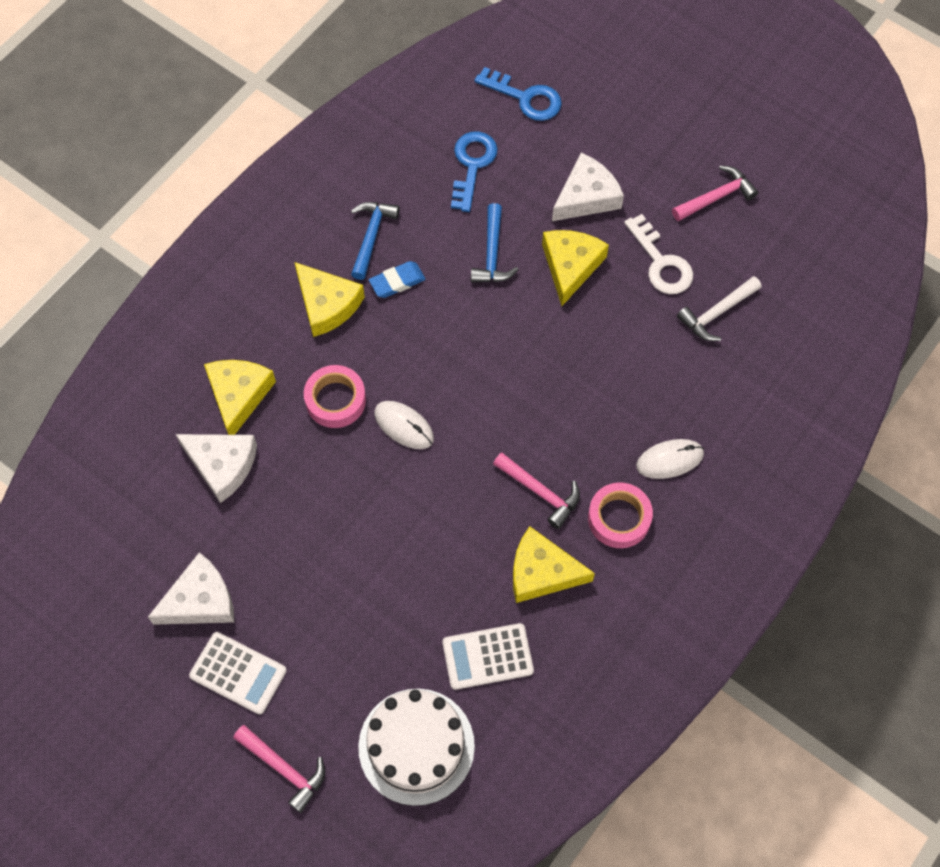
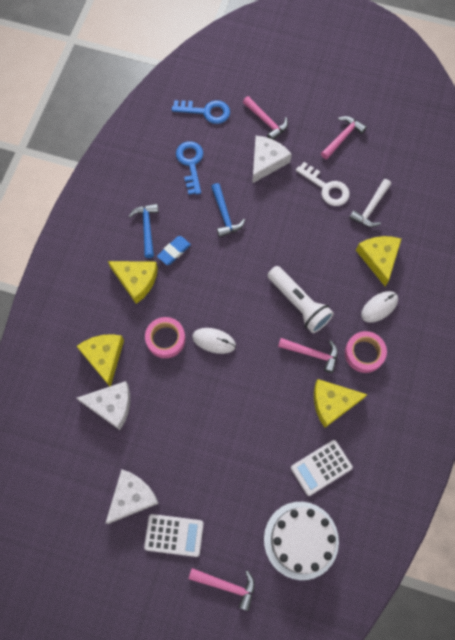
camera: 20 degrees left, 5 degrees up
(550, 415) = (298, 303): none -> white flashlight
(570, 266) = (274, 207): yellow cheese -> yellow cheese (379, 258)
(609, 139) = (266, 122): none -> pink hammer

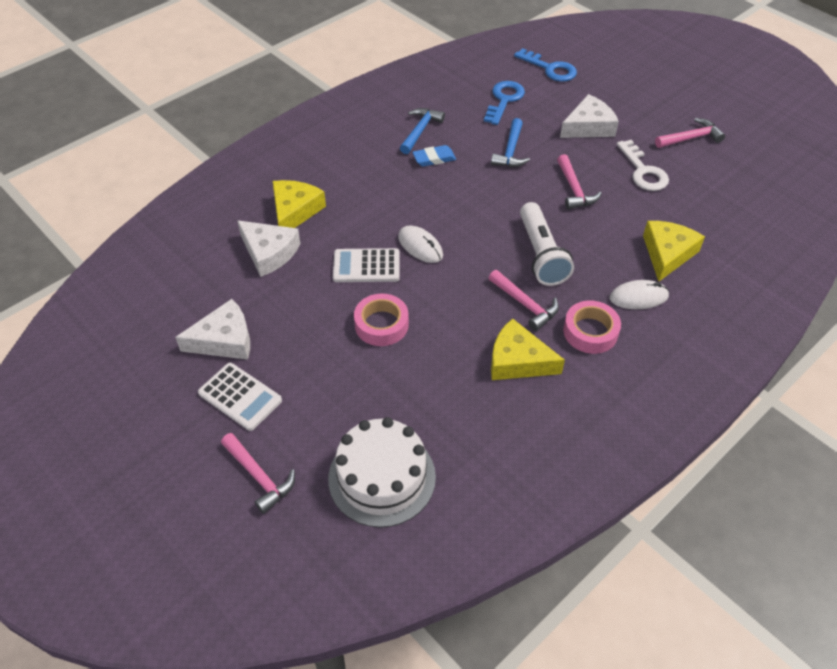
camera: 30 degrees right, 20 degrees down
(136, 280) = (377, 165): yellow cheese -> none
(165, 339) = (369, 223): pink tape -> pink tape (381, 324)
(266, 122) = (610, 97): pink hammer -> pink hammer (574, 189)
(321, 467) = (459, 417): white calculator -> white calculator (366, 266)
(370, 208) = (686, 207): white hammer -> none

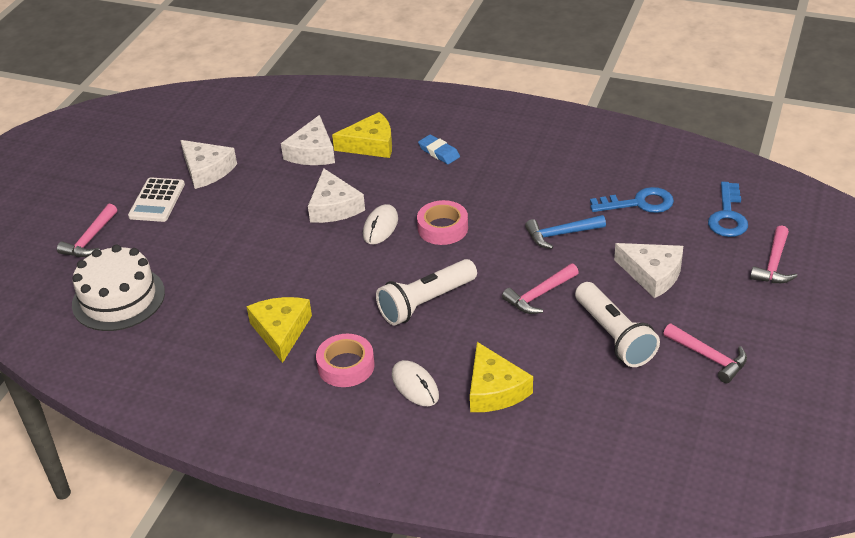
camera: 65 degrees right, 10 degrees down
(366, 266) = (334, 207): white calculator -> white cheese
(381, 324) = (273, 240): pink tape -> pink tape (442, 228)
(420, 131) = (538, 169): blue hammer -> none
(434, 158) = (505, 192): blue eraser -> blue eraser (439, 152)
(525, 305) = (352, 314): pink hammer -> pink hammer (773, 264)
(643, 171) = (614, 336): white key -> white flashlight
(667, 254) = (494, 389): yellow cheese -> yellow cheese turned 75 degrees clockwise

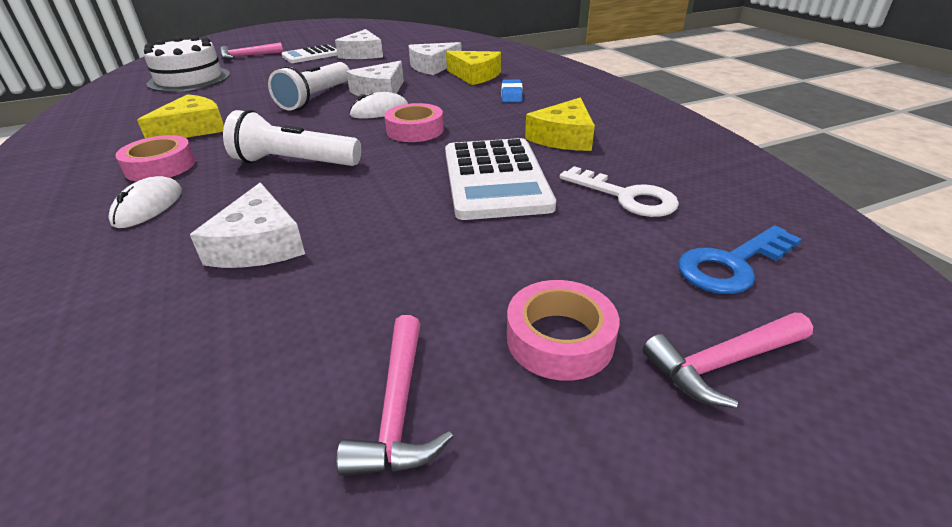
camera: 45 degrees right, 5 degrees down
(494, 389) = (170, 252): yellow cheese -> yellow cheese (563, 137)
(539, 295) = (376, 209): pink hammer -> none
(560, 234) = (495, 179): blue hammer -> white calculator
(614, 336) = (355, 289): white flashlight -> white flashlight (316, 98)
(639, 203) = (626, 197): blue key -> white key
(652, 274) = (519, 262): white cheese -> white cheese (259, 244)
(717, 295) = (559, 339): none -> pink tape

